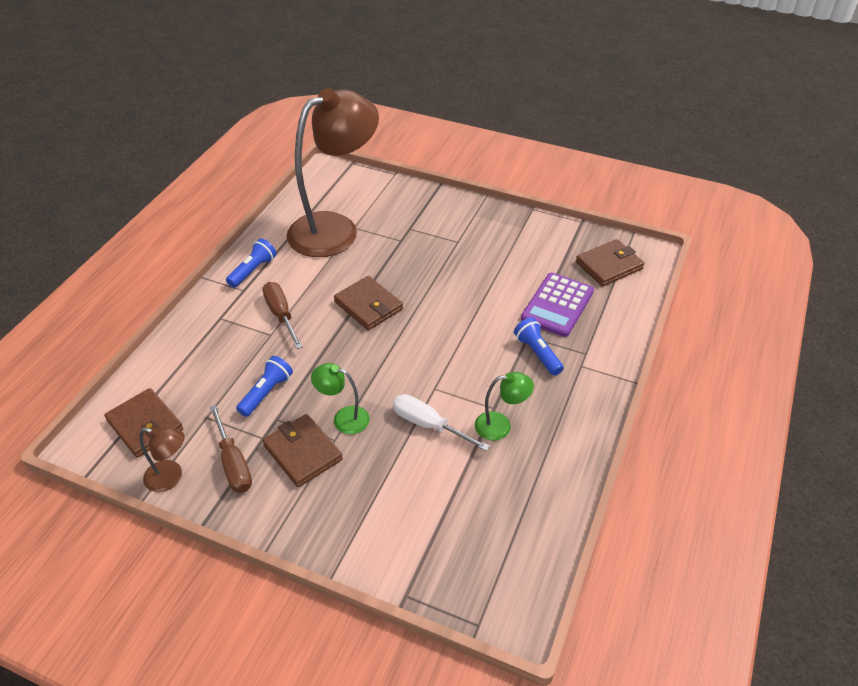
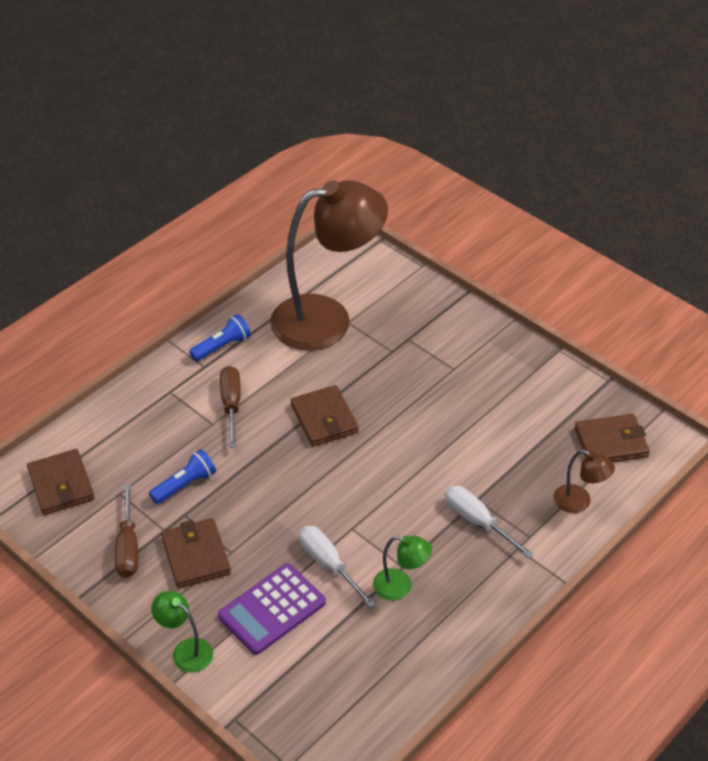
camera: 20 degrees right, 0 degrees up
(171, 478) = (67, 544): brown lamp -> brown lamp (579, 502)
(343, 418) = (248, 533): green lamp -> green lamp (186, 650)
(537, 353) = (477, 521): blue flashlight -> white screwdriver
(557, 305) = (527, 473): purple calculator -> purple calculator (272, 609)

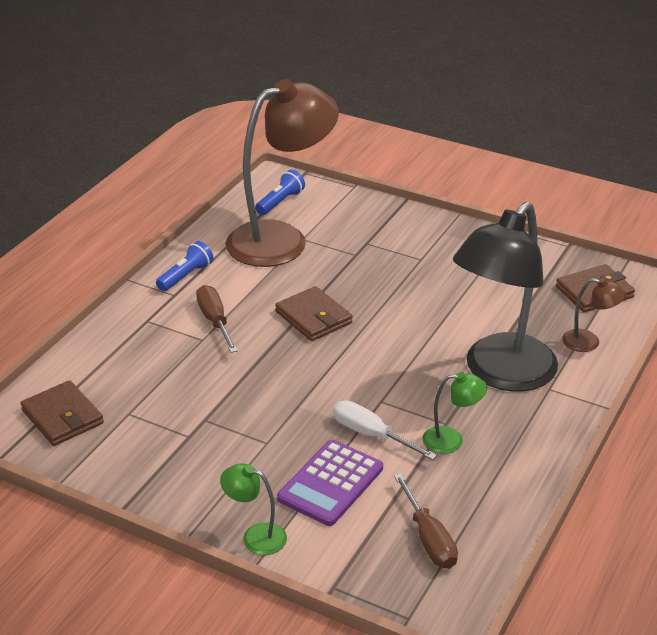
camera: 15 degrees left, 10 degrees down
(128, 547) = (156, 457): brown screwdriver -> brown screwdriver (429, 539)
(185, 485) = (195, 394): blue flashlight -> blue flashlight (280, 202)
(196, 556) = (231, 452): brown wallet -> none
(477, 521) = (501, 374): white screwdriver -> black lamp

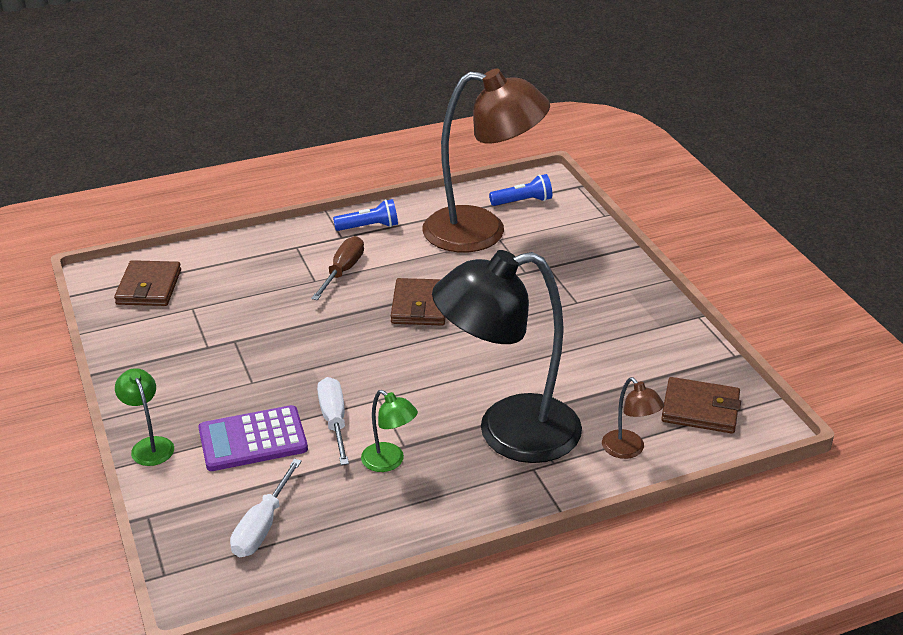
camera: 40 degrees right, 0 degrees up
(429, 539) = (262, 526): brown screwdriver -> white screwdriver

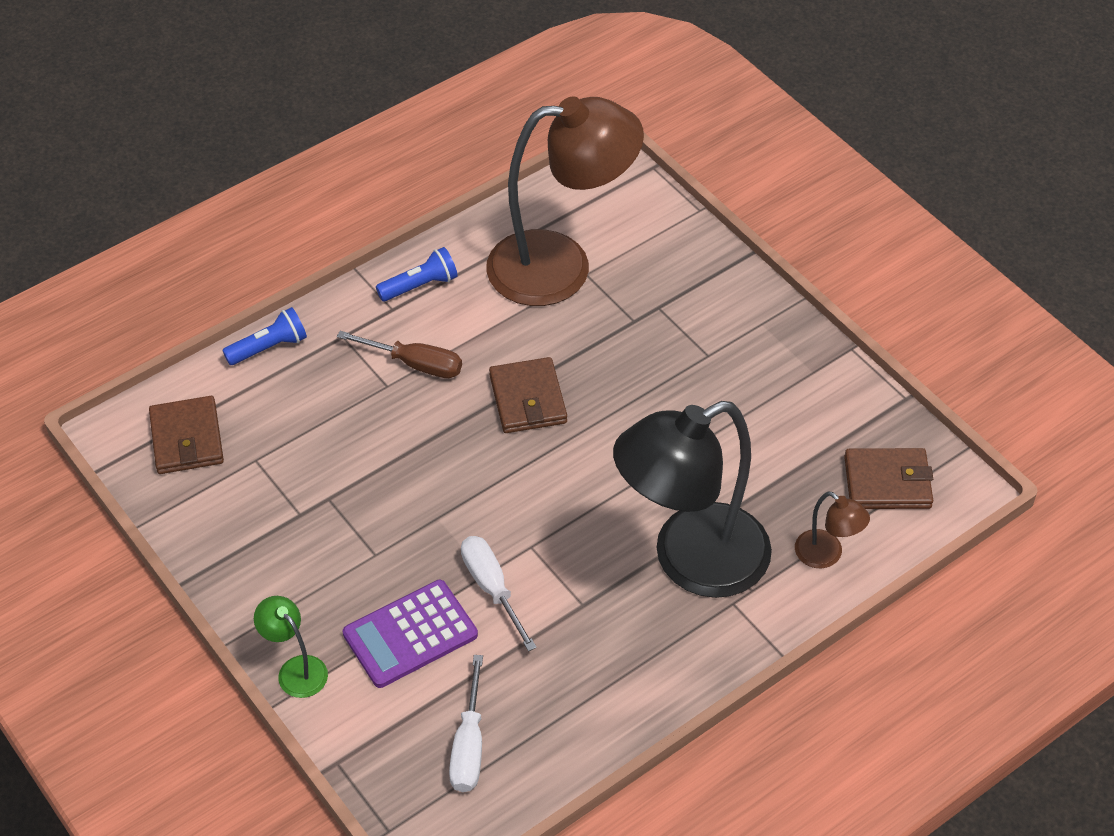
camera: 15 degrees left, 15 degrees up
(343, 271) = (415, 364): brown screwdriver -> brown screwdriver turned 105 degrees clockwise
(389, 462) = (574, 630): green lamp -> none
(523, 201) = (594, 206): blue flashlight -> blue flashlight (269, 347)

